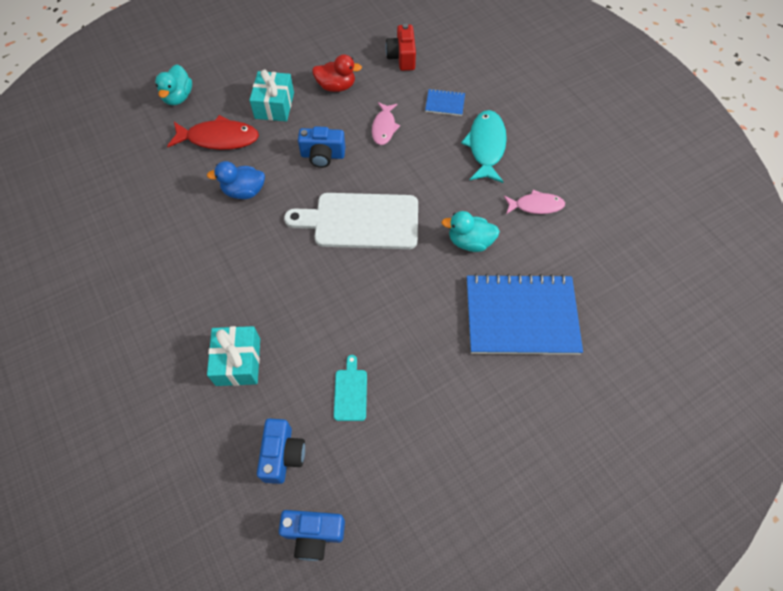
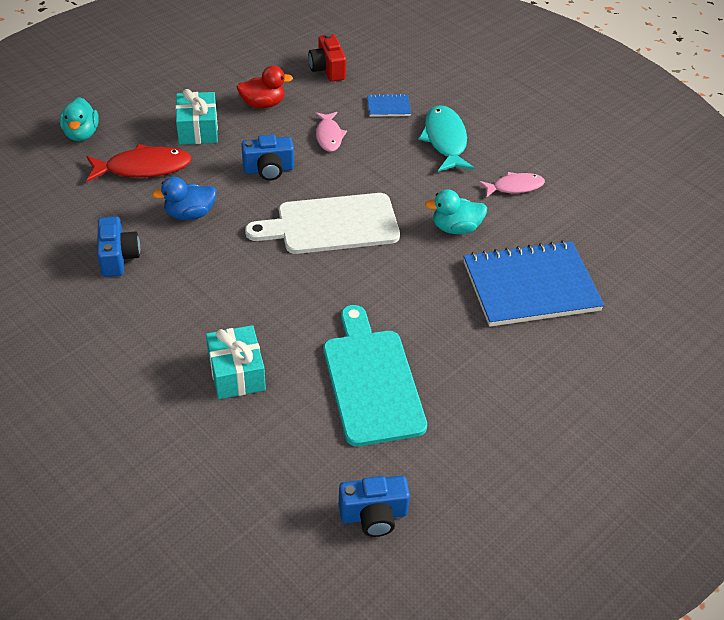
camera: 15 degrees left, 15 degrees down
(283, 455) = (315, 450): blue camera -> blue camera (118, 257)
(350, 392) = (371, 381): turquoise cutting board -> turquoise cutting board, size x2.25

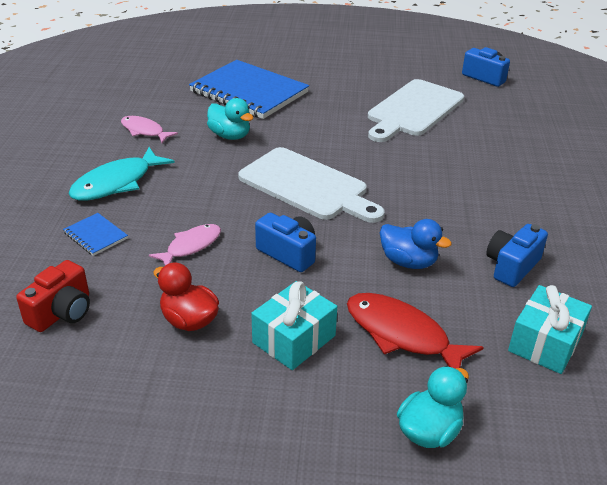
camera: 130 degrees left, 10 degrees down
(236, 373) = (493, 153): turquoise gift -> turquoise gift (545, 343)
(371, 381) = (413, 110): turquoise cutting board -> white cutting board

